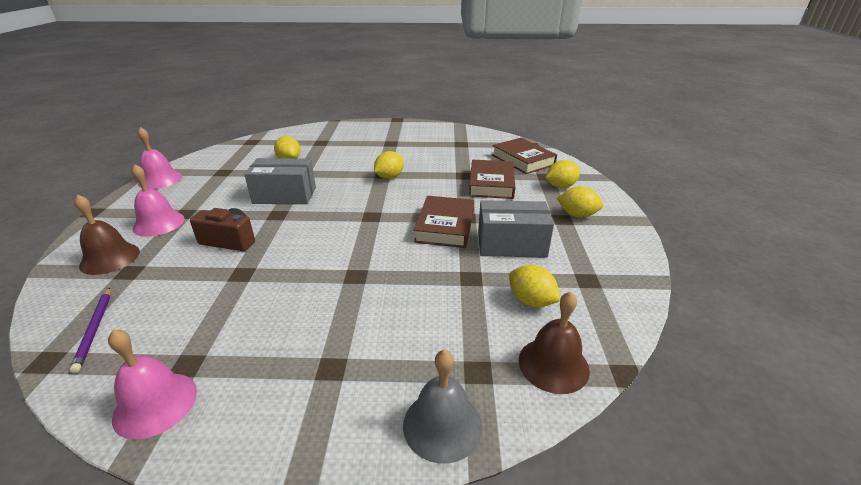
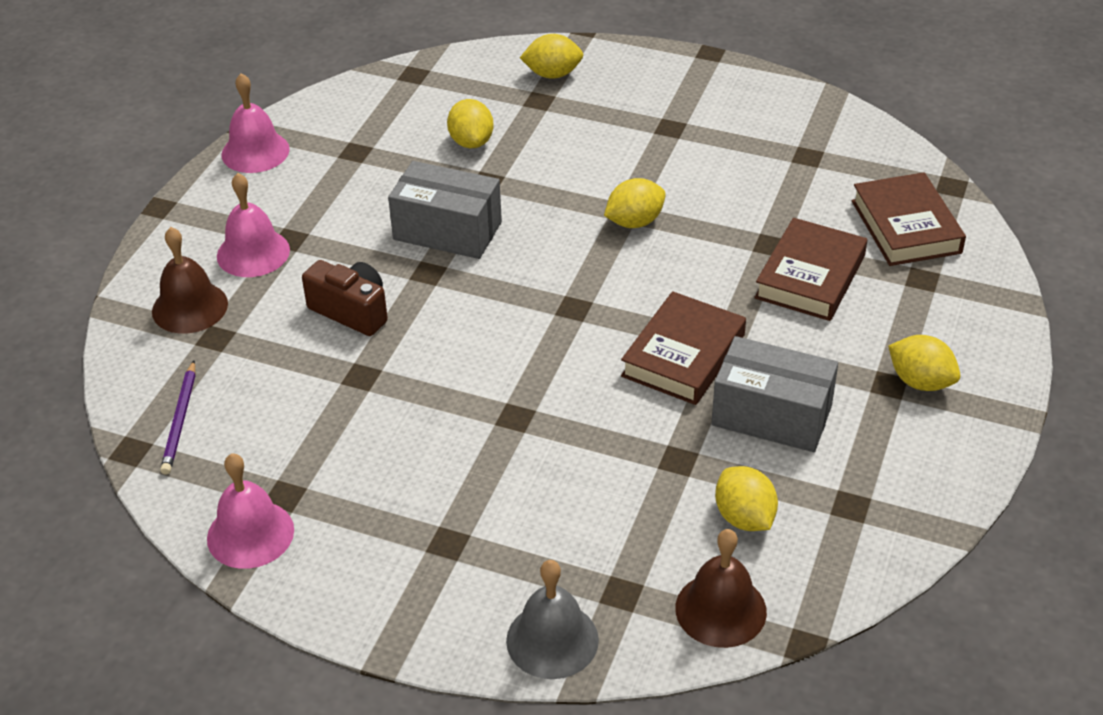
camera: 20 degrees right, 10 degrees up
(560, 186) = (935, 310): yellow lemon -> yellow lemon (552, 74)

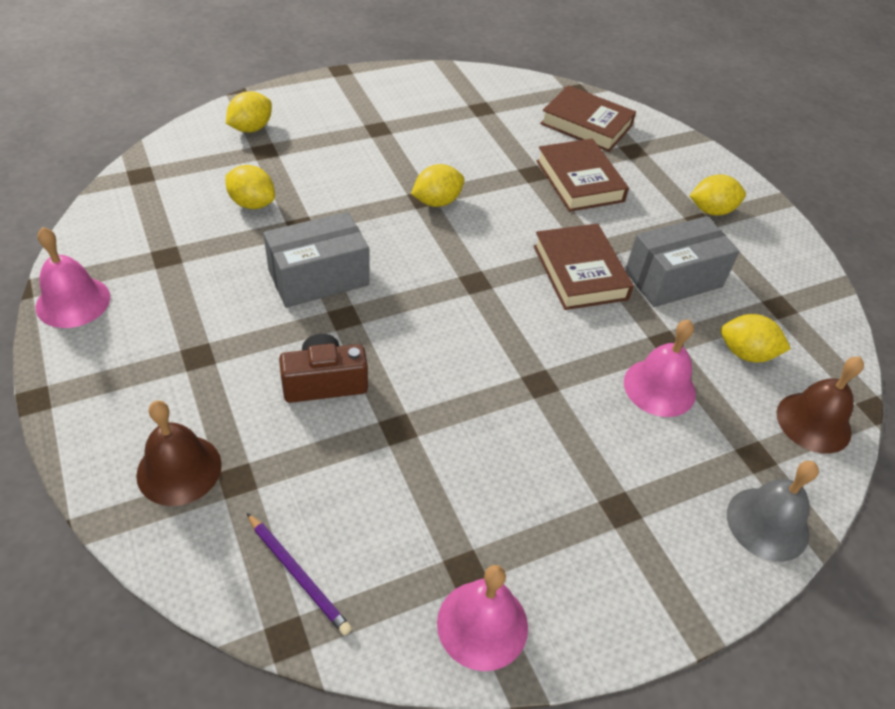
camera: 50 degrees left, 5 degrees up
(253, 253) = (179, 386): pink bell -> pink bell (659, 387)
(634, 222) = (437, 202): yellow lemon -> yellow lemon turned 45 degrees clockwise

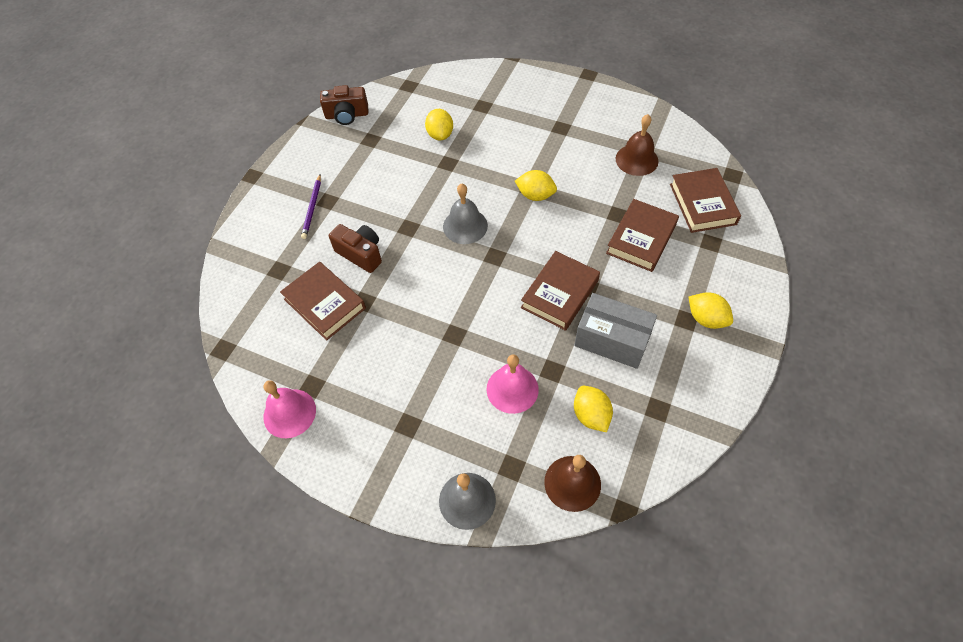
camera: 55 degrees right, 10 degrees up
(73, 301) = (311, 138): pink bell -> none
(93, 248) = (347, 115): none -> brown camera
(179, 469) = (265, 248): brown bell -> brown bell (636, 159)
(251, 128) = (492, 87): yellow lemon -> none
(298, 575) = (254, 329): purple pencil -> purple pencil (312, 208)
(318, 277) = (422, 198): grey box -> none
(354, 468) = (325, 303): none -> brown book
(405, 274) = (465, 226): none -> grey bell

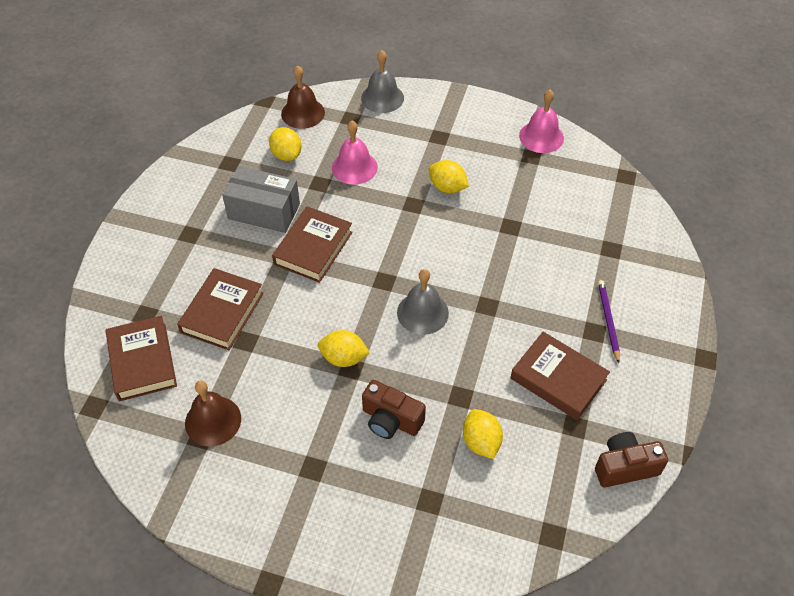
camera: 170 degrees right, 5 degrees down
(325, 303) = (548, 221): brown book -> brown book (558, 379)
(361, 254) = (530, 272): brown camera -> brown camera (391, 420)
(706, 319) = (170, 236): yellow lemon -> yellow lemon (447, 187)

